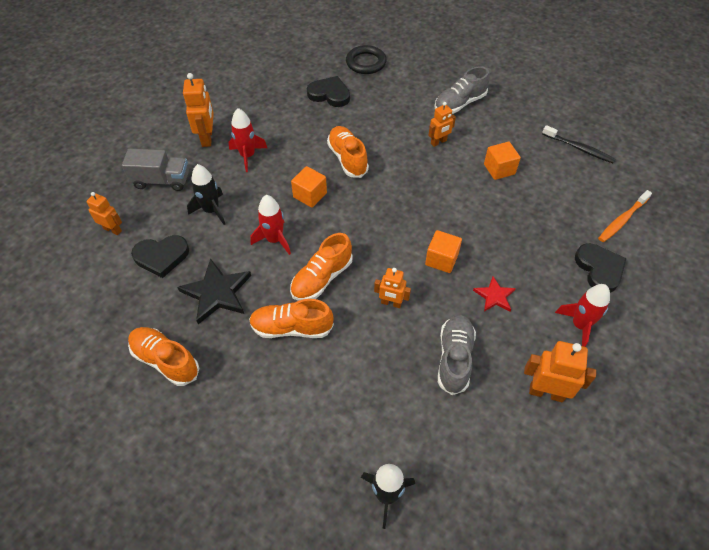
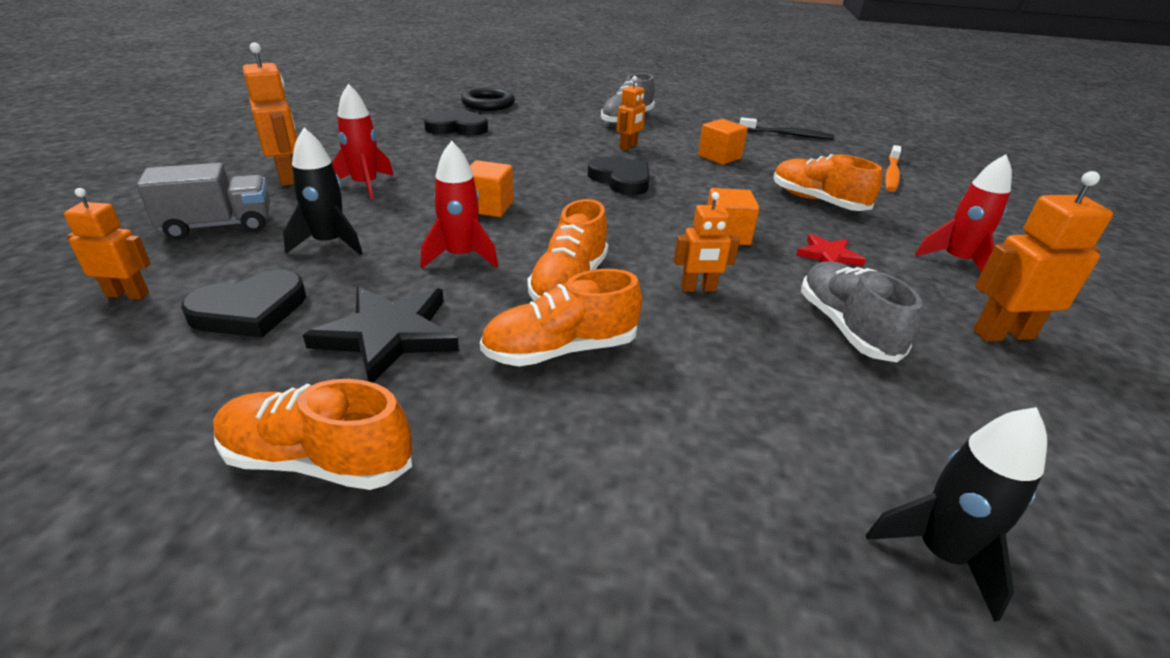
camera: 25 degrees left, 20 degrees down
(347, 158) = (520, 171): orange shoe -> orange shoe (817, 201)
(599, 269) = (916, 212): black heart -> black heart (621, 180)

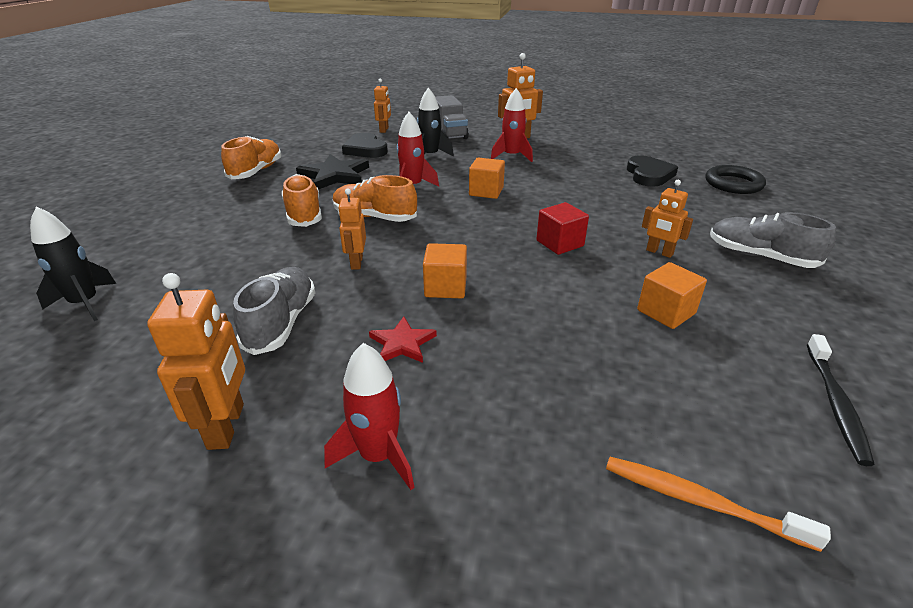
camera: 95 degrees right, 0 degrees up
(621, 180) = (560, 243): black heart -> red cube
(817, 201) = (545, 369): orange shoe -> none
(846, 327) = (281, 323): grey shoe -> grey shoe turned 75 degrees counterclockwise

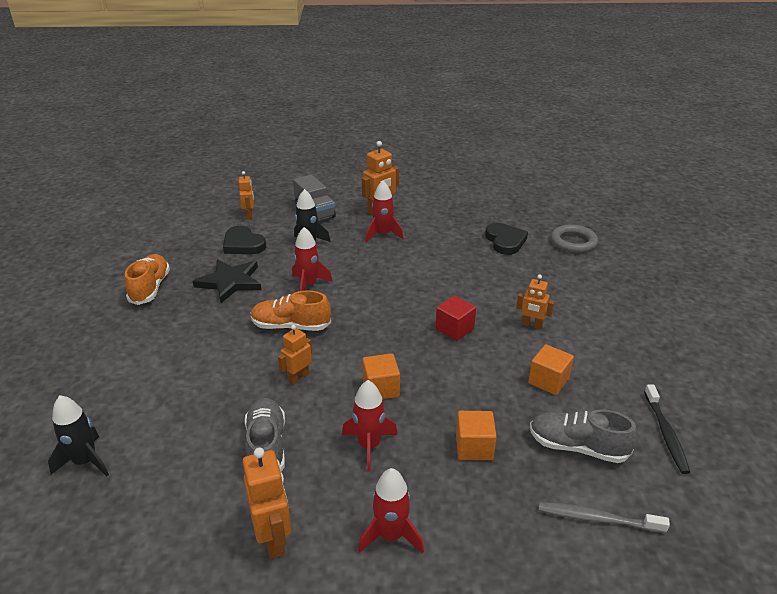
camera: 15 degrees left, 0 degrees up
(304, 214) = (225, 332): orange shoe -> none
(356, 262) = (298, 377): orange robot -> orange robot turned 60 degrees clockwise
(402, 343) = (369, 446): red star -> red rocket
(486, 191) = (375, 281): orange cube -> orange cube (474, 447)
(700, 501) = (597, 519): orange toothbrush -> grey toothbrush
(733, 184) = (573, 242): black ring -> grey ring
(760, 257) = (604, 317): grey shoe -> grey shoe (577, 447)

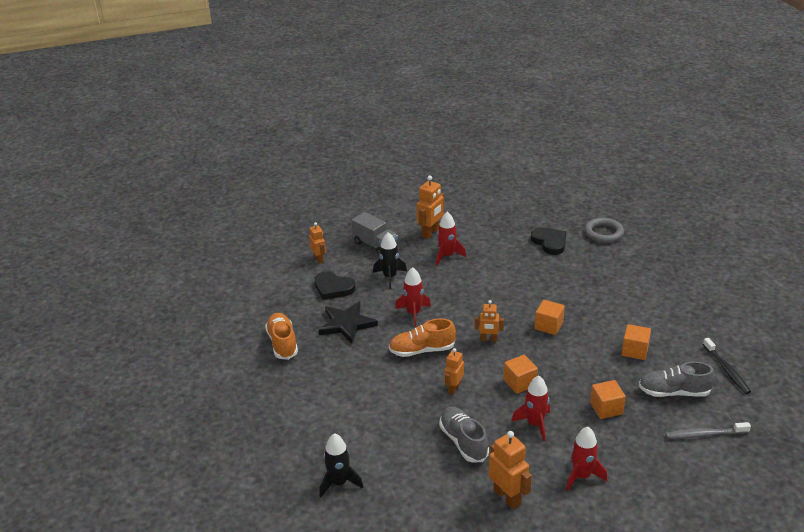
camera: 15 degrees left, 0 degrees up
(454, 329) = (548, 326): red cube -> orange cube
(531, 325) = (603, 311): orange robot -> orange robot (488, 339)

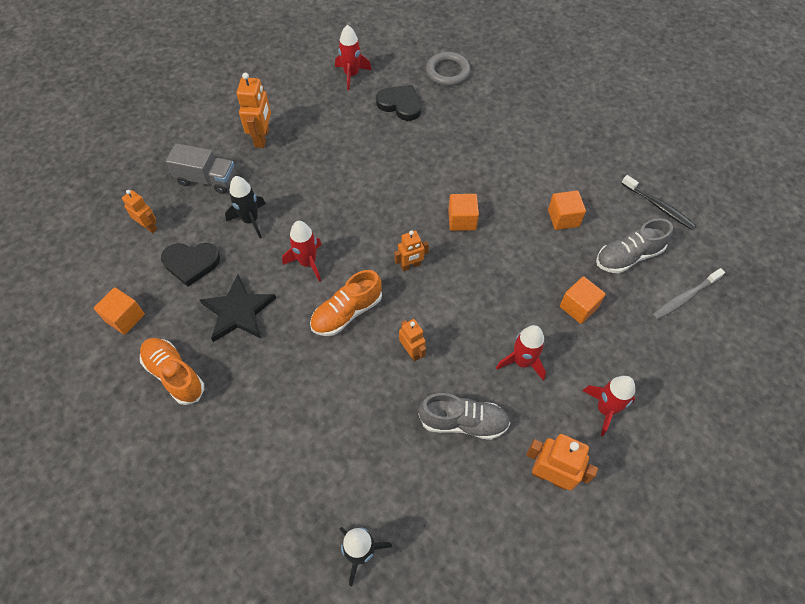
camera: 30 degrees left, 25 degrees up
(447, 256) = (299, 164): red rocket -> red rocket (351, 75)
(454, 388) = (412, 351): orange robot -> orange robot turned 150 degrees clockwise
(463, 442) = (463, 422): grey shoe -> grey shoe turned 150 degrees clockwise
(519, 383) = (476, 312): orange cube -> orange cube (125, 318)

